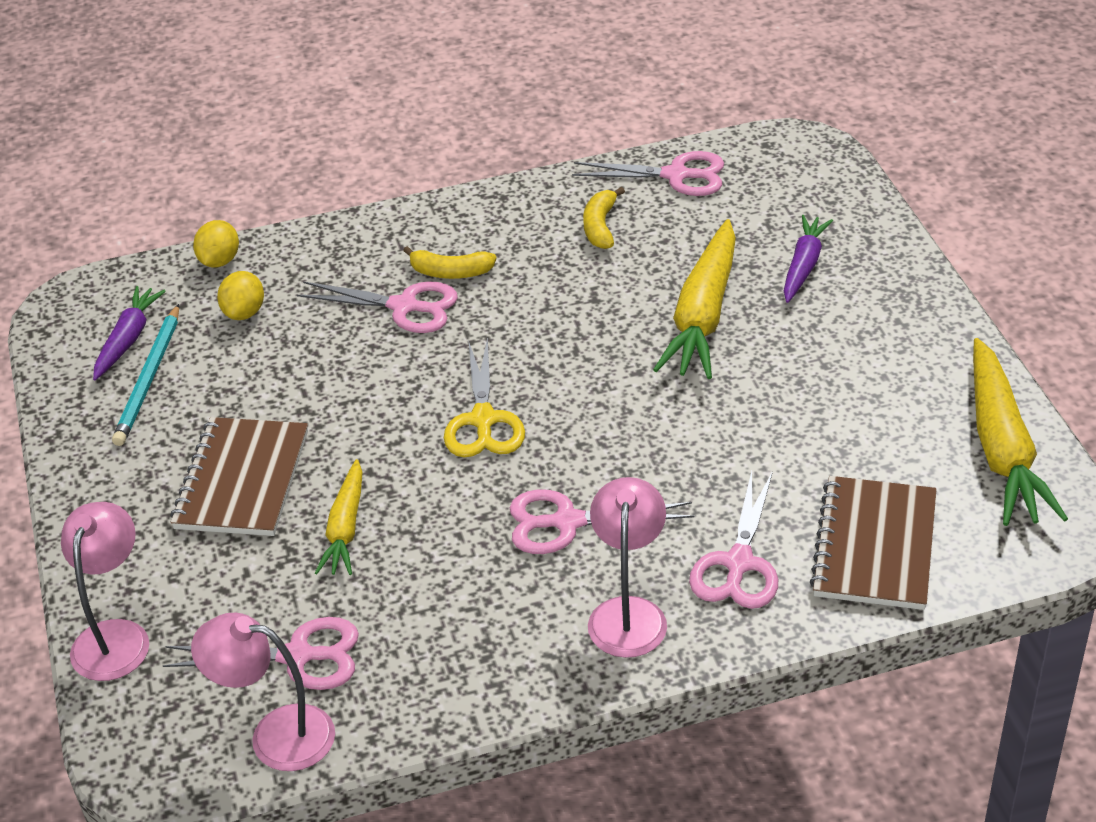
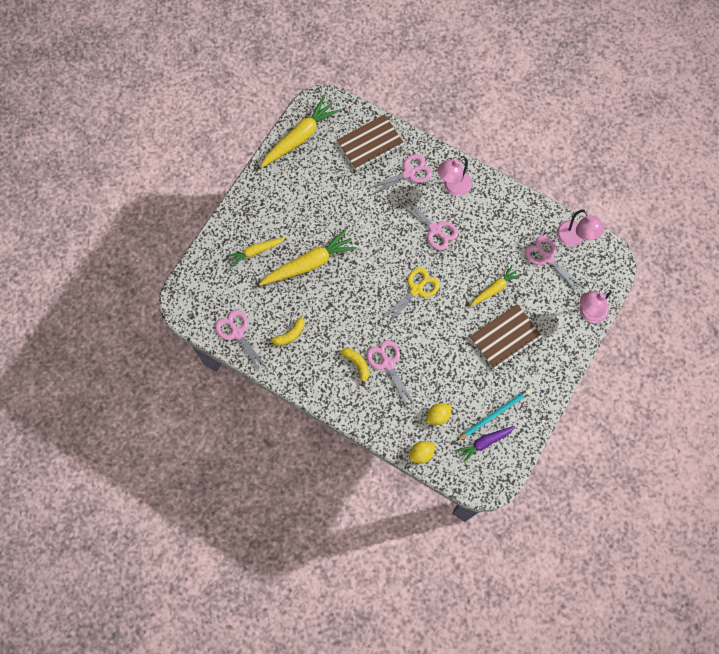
camera: 135 degrees left, 30 degrees up
(803, 265) = (256, 251): purple carrot -> yellow carrot

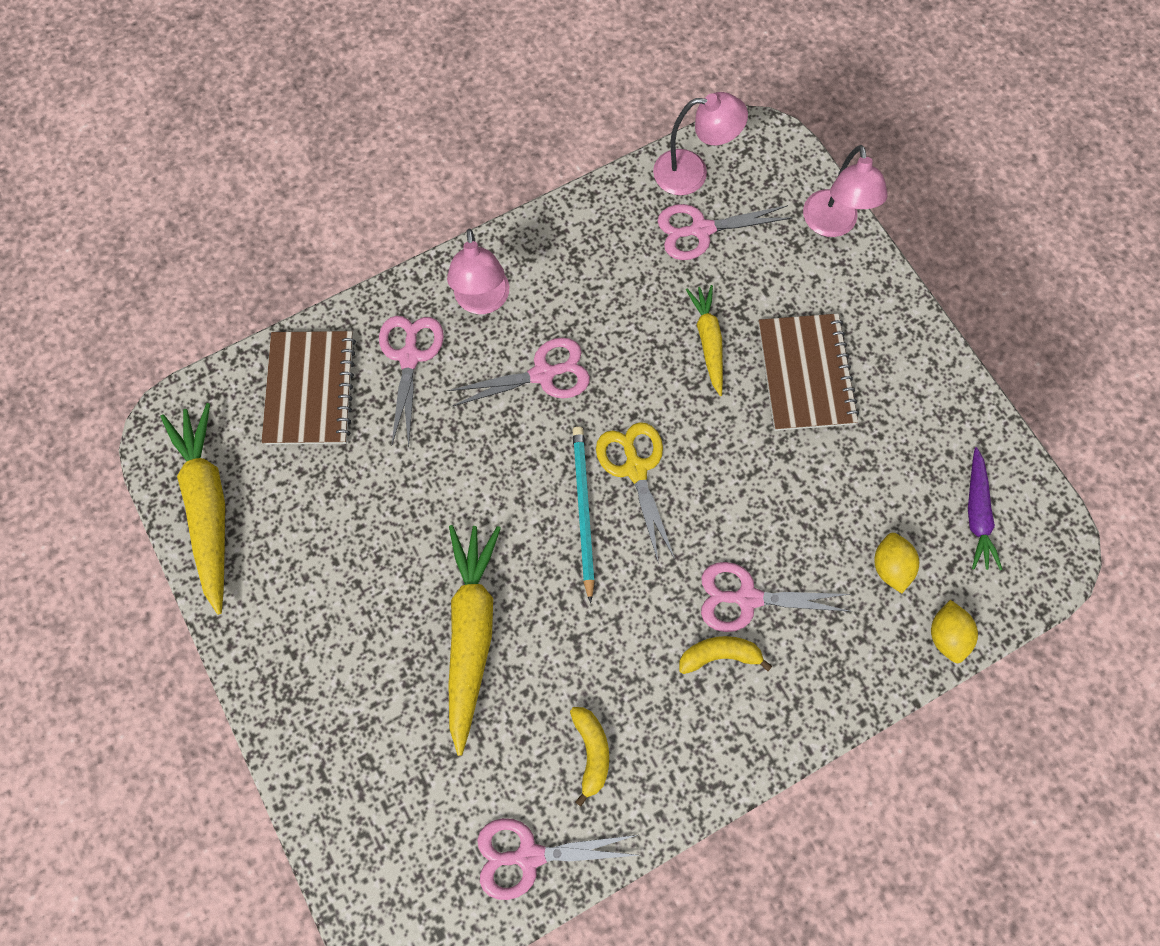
camera: 60 degrees left, 0 degrees up
(256, 251) = (384, 721): yellow carrot -> none
(494, 414) = (933, 469): turquoise pencil -> turquoise pencil (583, 510)

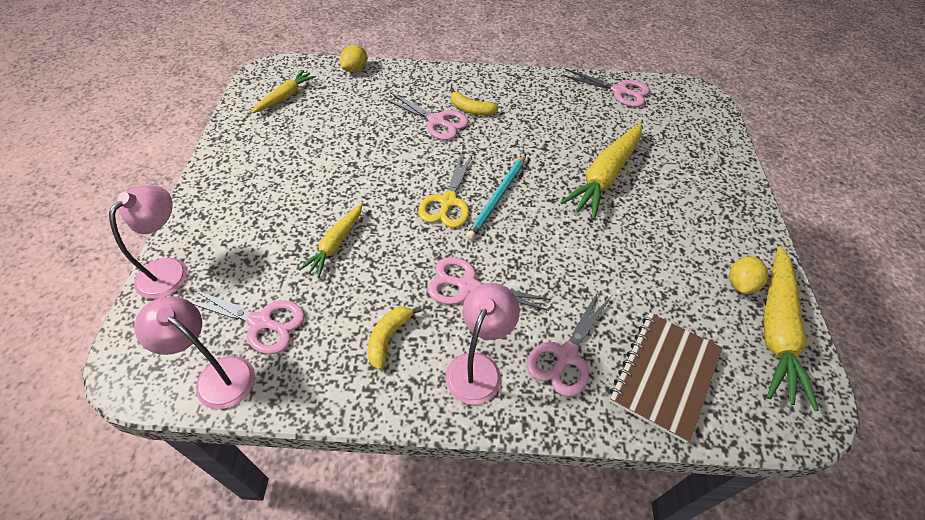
camera: 150 degrees left, 20 degrees down
(591, 751) = (565, 107): yellow banana -> yellow banana (388, 338)
(805, 374) = (296, 195): brown notebook -> none
(889, 566) = (352, 100): yellow lemon -> yellow lemon (740, 284)
(976, 514) = (286, 97): purple carrot -> yellow carrot

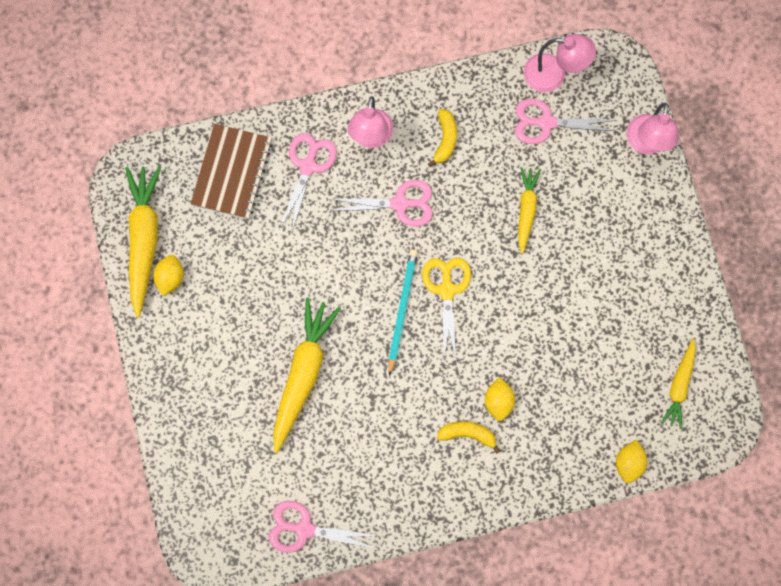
camera: 165 degrees right, 25 degrees up
(436, 121) = (498, 401): pink scissors -> yellow lemon

